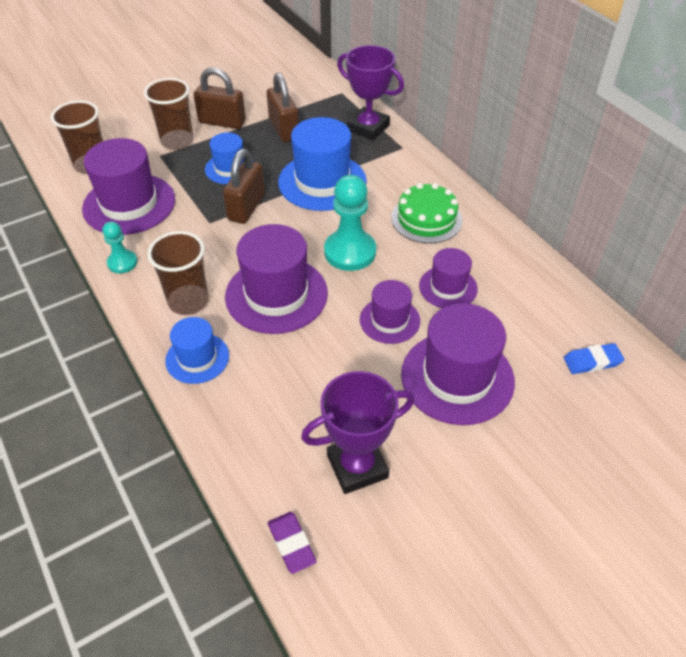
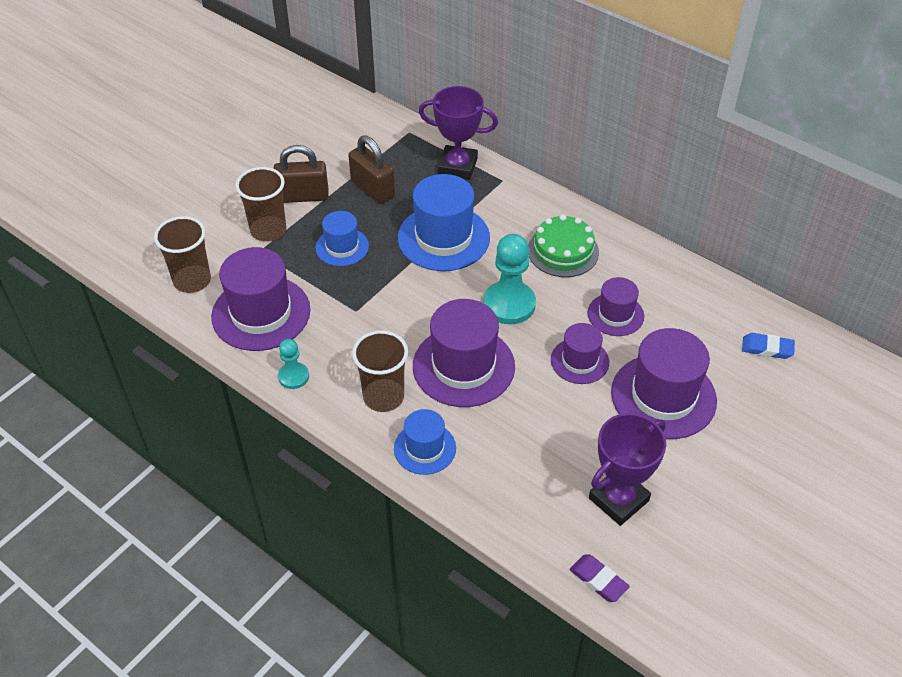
camera: 20 degrees left, 0 degrees up
(246, 207) = (384, 285): brown padlock -> none
(592, 361) = (767, 348): blue eraser -> blue eraser turned 45 degrees clockwise

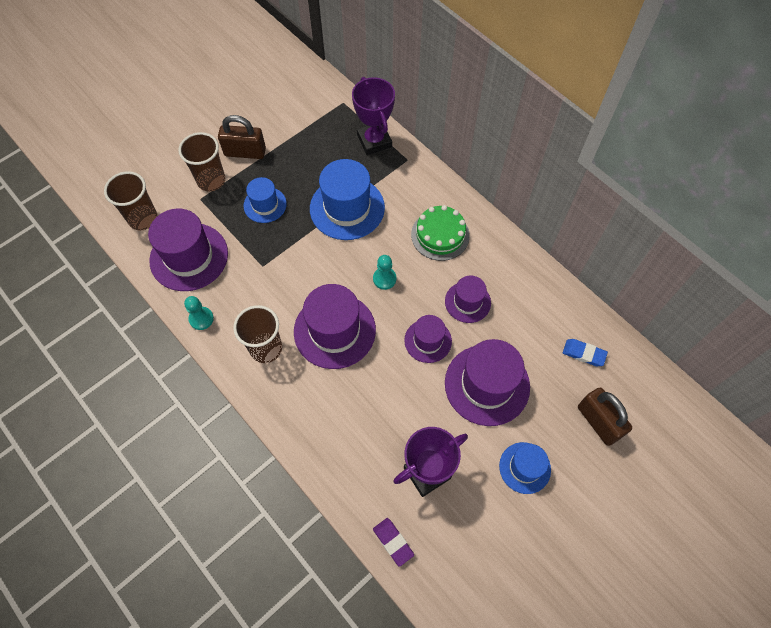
camera: 10 degrees right, 15 degrees up
(372, 189) = (301, 153): brown padlock -> brown padlock (598, 422)
(425, 448) = (287, 400): blue hat -> blue hat (524, 467)
(457, 166) = (374, 141): purple trophy -> purple trophy turned 45 degrees clockwise
(509, 304) = (384, 279): turquoise pawn -> turquoise pawn, size x0.56

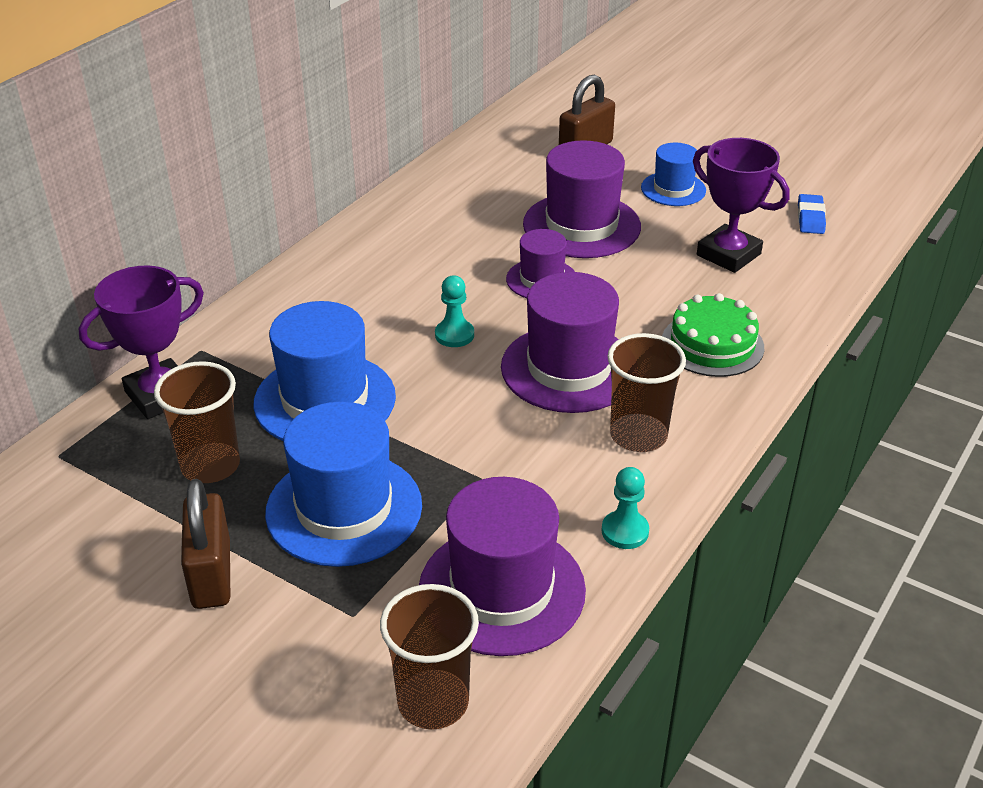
camera: 105 degrees left, 25 degrees down
(211, 180) = (300, 610): brown cup -> brown cup (210, 465)
(265, 205) = (344, 509): blue hat -> blue hat, size x1.74
(393, 542) = (830, 267): purple eraser -> none
(440, 235) = (353, 294): green cake -> green cake (712, 344)
(467, 302) = (463, 255): purple hat -> none
(583, 354) = (500, 164): blue eraser -> blue eraser (810, 218)

